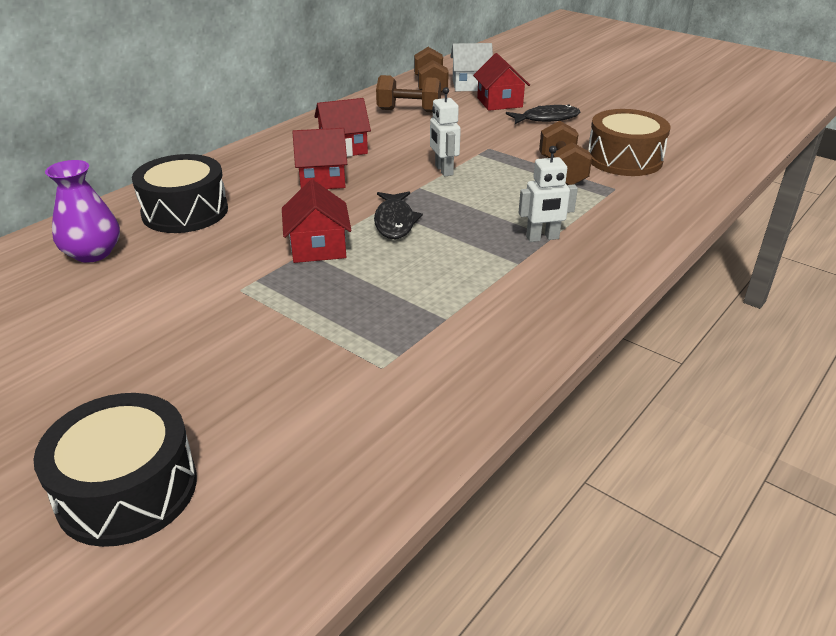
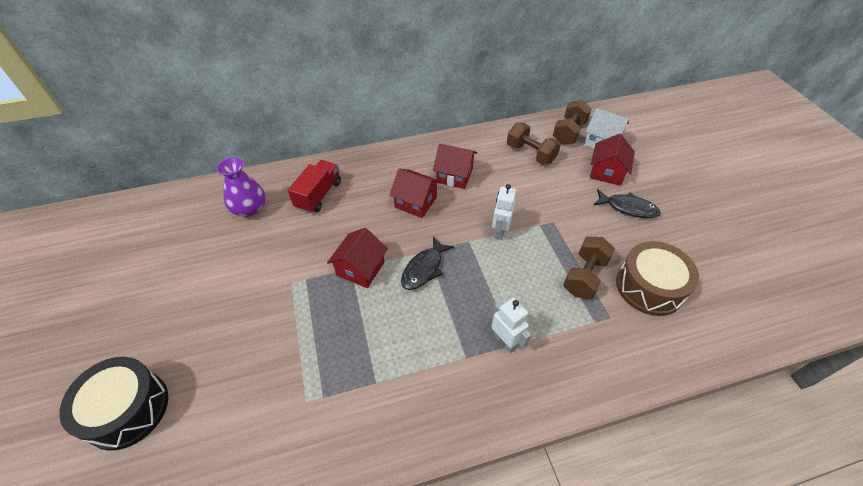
camera: 35 degrees right, 15 degrees up
(185, 211) = (318, 195): black drum -> red truck
(542, 238) = (505, 341): white robot -> white robot turned 150 degrees counterclockwise

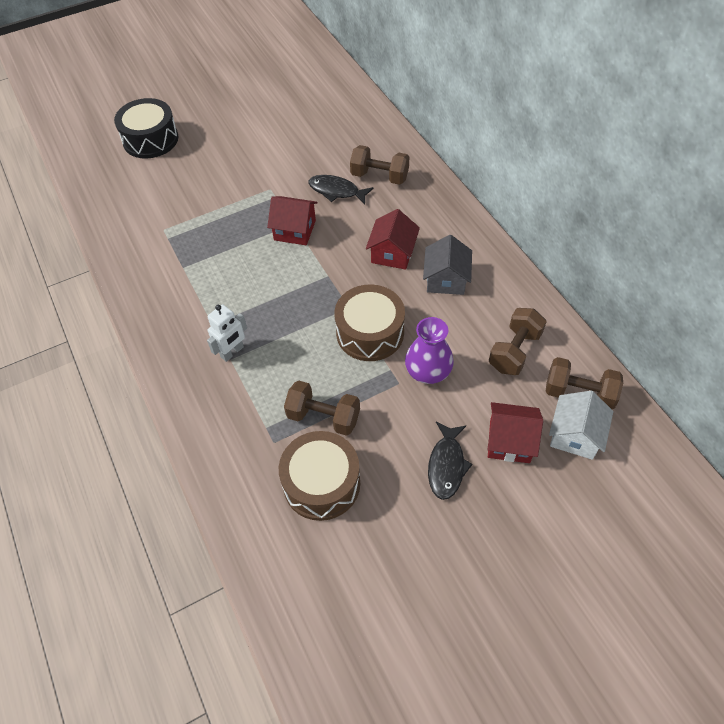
camera: 80 degrees right, 5 degrees up
(249, 208) = (348, 135): purple vase -> purple vase (428, 371)
(318, 195) = (379, 176): red truck -> brown dumbbell
(424, 269) = (304, 277): black fish -> black fish (336, 191)
(454, 175) = (446, 279): red house -> grey house
(499, 231) = (370, 333): white robot -> brown drum

